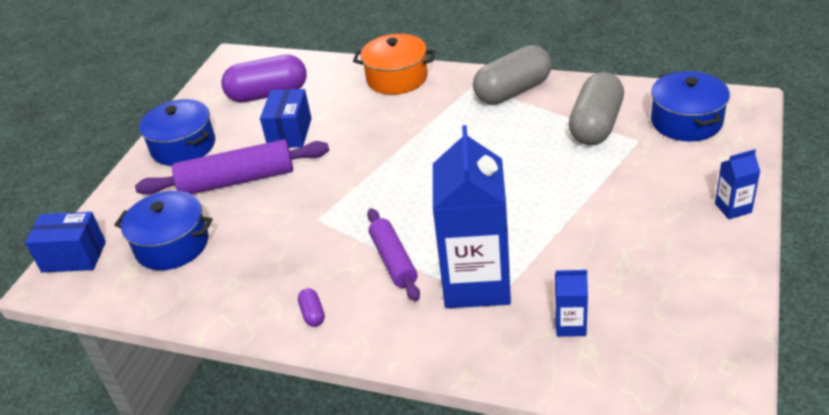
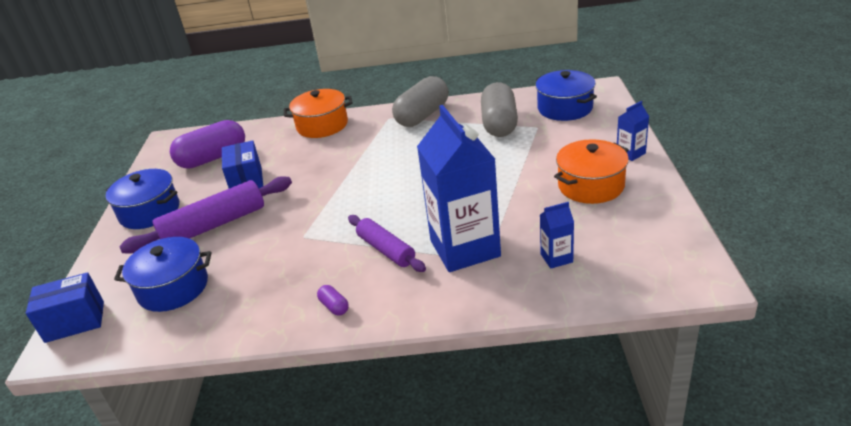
camera: 20 degrees left, 5 degrees down
(660, 240) = (591, 186): none -> orange pot

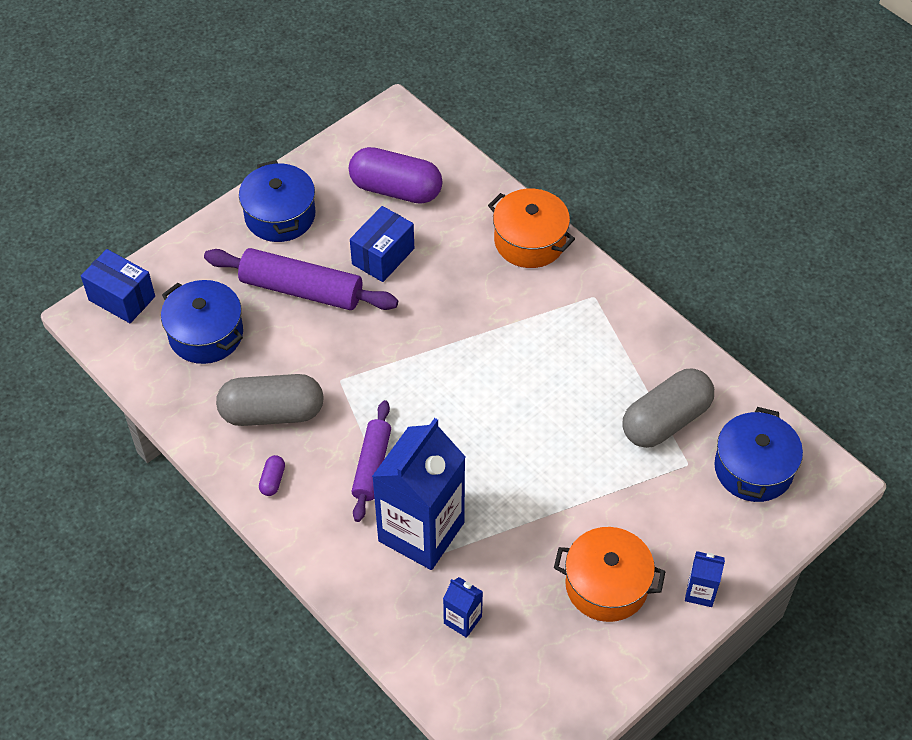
camera: 45 degrees right, 20 degrees up
(422, 115) = (625, 328): grey capsule -> grey capsule (272, 412)

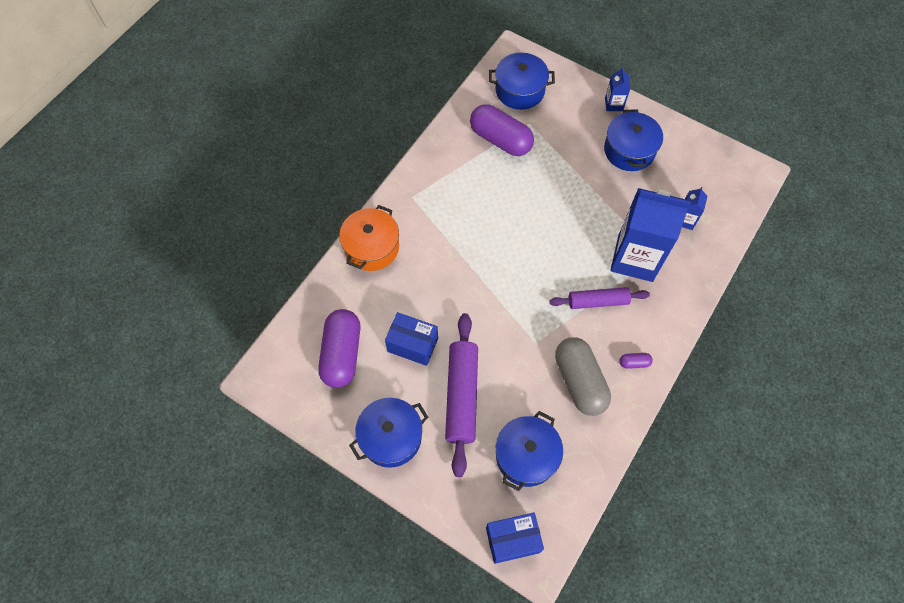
camera: 105 degrees left, 10 degrees up
(122, 298) = (512, 540): blue box -> blue box turned 60 degrees clockwise
(606, 585) = (629, 150): orange pot -> blue pot
(666, 420) = (500, 139): grey capsule -> purple capsule

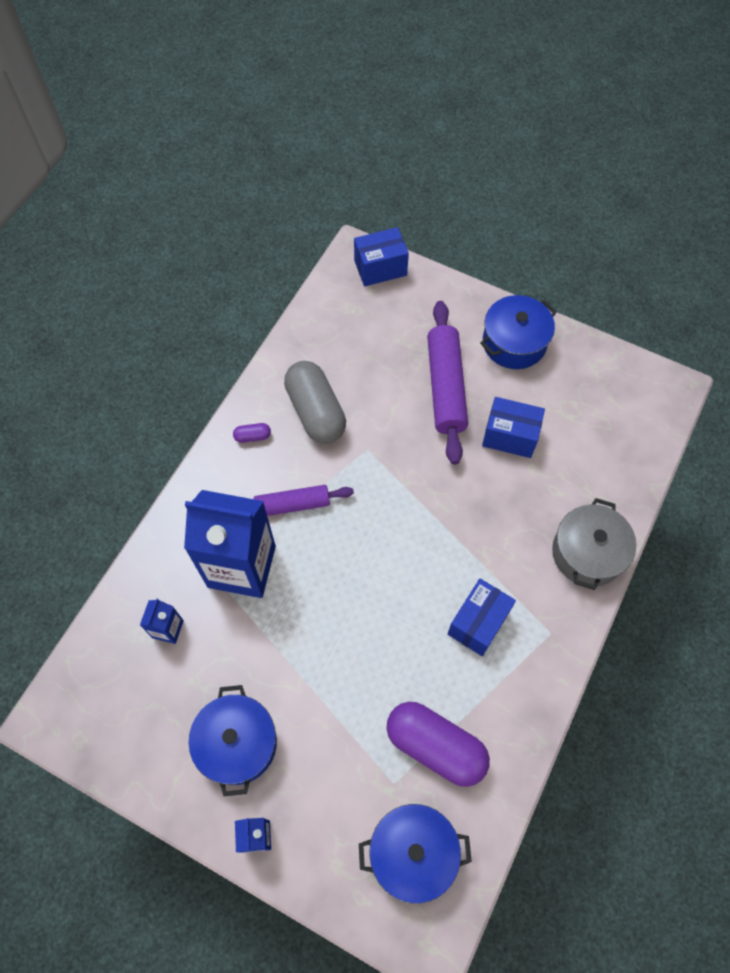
camera: 175 degrees right, 0 degrees up
(342, 354) = (588, 420): purple capsule -> none
(372, 247) = (587, 553): orange pot -> grey pot
(462, 207) = (478, 623): none -> blue box
(526, 455) = (371, 337): blue pot -> none

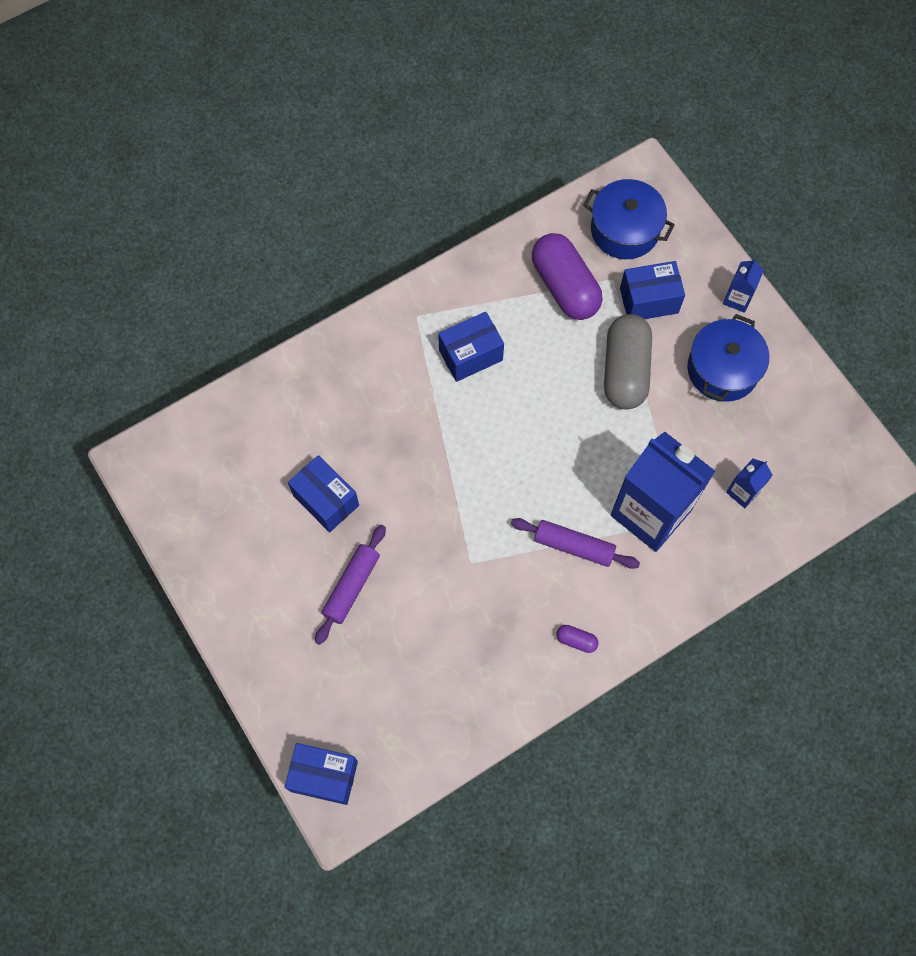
camera: 150 degrees left, 5 degrees up
(315, 412) = (498, 632): grey capsule -> grey capsule (625, 370)
(345, 779) = (649, 300): none -> blue box
(445, 387) = (351, 586): purple rolling pin -> purple rolling pin, size x0.64
(514, 343) = (248, 597): blue pot -> none
(587, 553) = (337, 360): grey pot -> none

